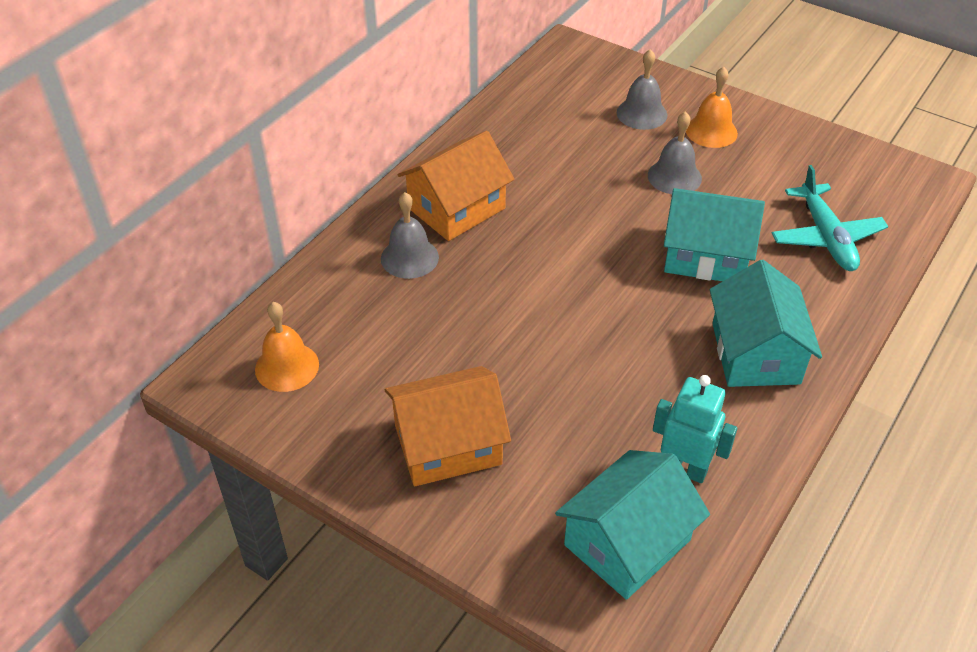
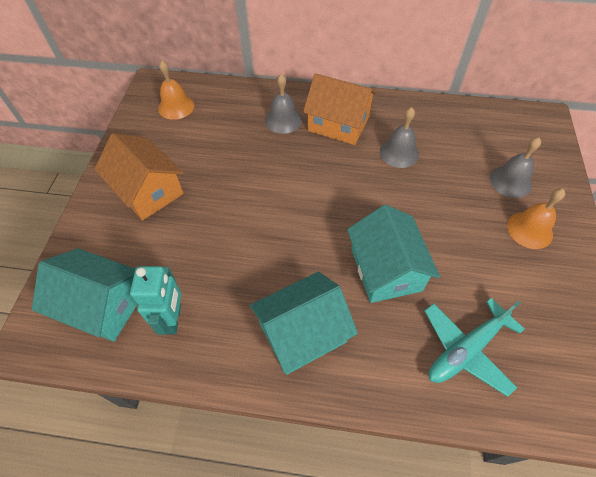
camera: 65 degrees right, 10 degrees up
(674, 177) = (457, 223): grey bell -> grey bell (399, 153)

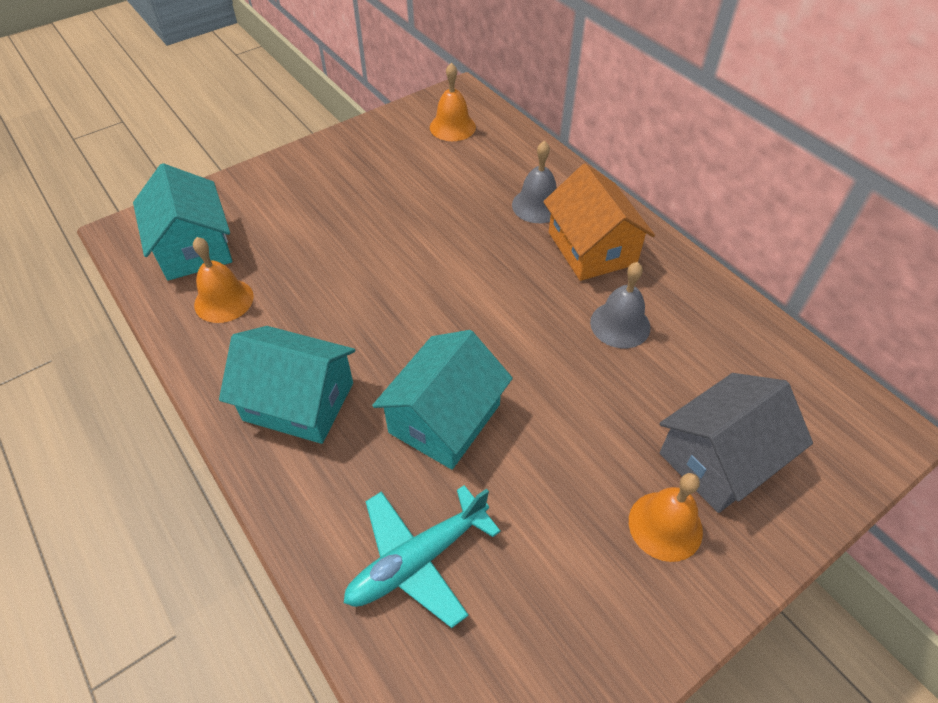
camera: 45 degrees right, 5 degrees down
(148, 191) = (336, 184): orange house -> none
(173, 319) = (224, 300): turquoise robot -> orange bell
(466, 349) = (417, 560): turquoise plane -> turquoise plane turned 45 degrees counterclockwise
(510, 181) = (720, 459): grey bell -> grey house

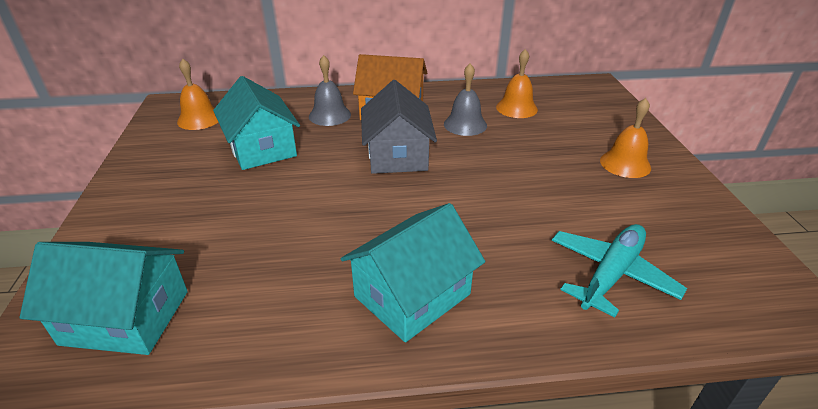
camera: 60 degrees left, 15 degrees down
(224, 300) = (233, 313): orange bell -> orange bell (516, 108)
(417, 560) = (611, 274): turquoise plane -> turquoise plane turned 135 degrees counterclockwise
(445, 418) = (490, 219): turquoise house -> turquoise house (262, 148)
(720, 459) = (587, 131): grey house -> grey house (397, 154)

